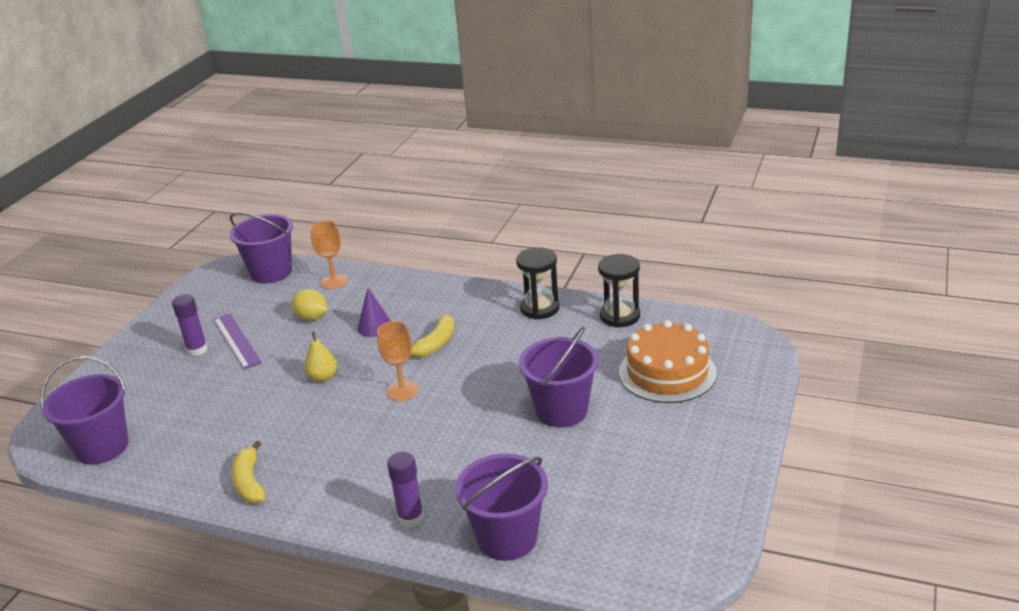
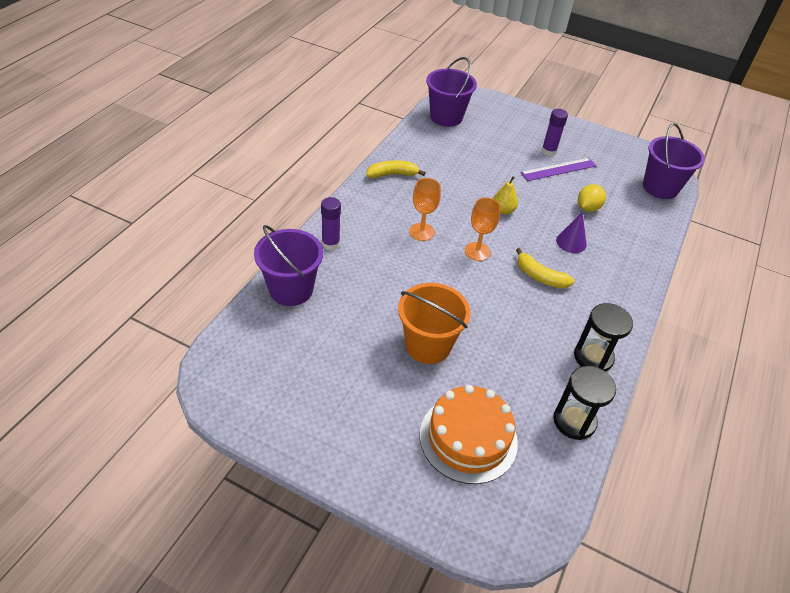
camera: 90 degrees right, 15 degrees up
(334, 281) = (645, 222): orange goblet -> orange goblet (421, 232)
(561, 410) = (428, 345): purple bucket -> orange bucket

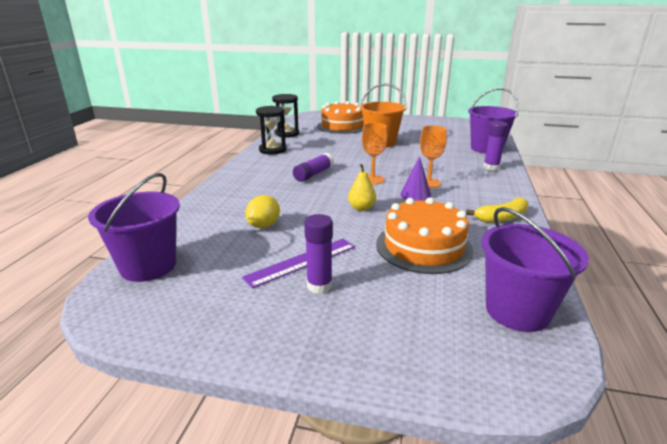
camera: 170 degrees right, 20 degrees down
(472, 163) = (423, 246): none -> orange cake
(540, 276) = (313, 174): yellow banana -> purple glue stick
(571, 242) = (285, 196): purple cone -> purple cone (415, 195)

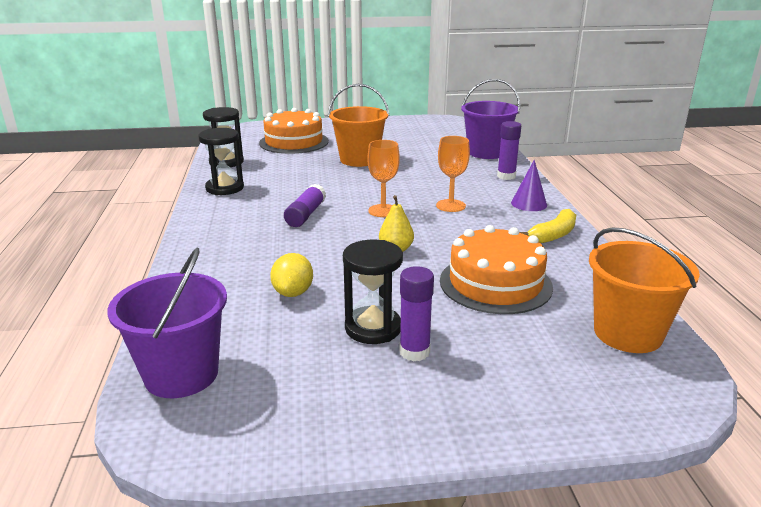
camera: 20 degrees left, 0 degrees up
(301, 261) = (373, 328): purple ruler -> black hourglass
(415, 195) = (446, 223): purple cone -> purple cone (529, 204)
(517, 311) = (627, 333): purple bucket -> orange bucket

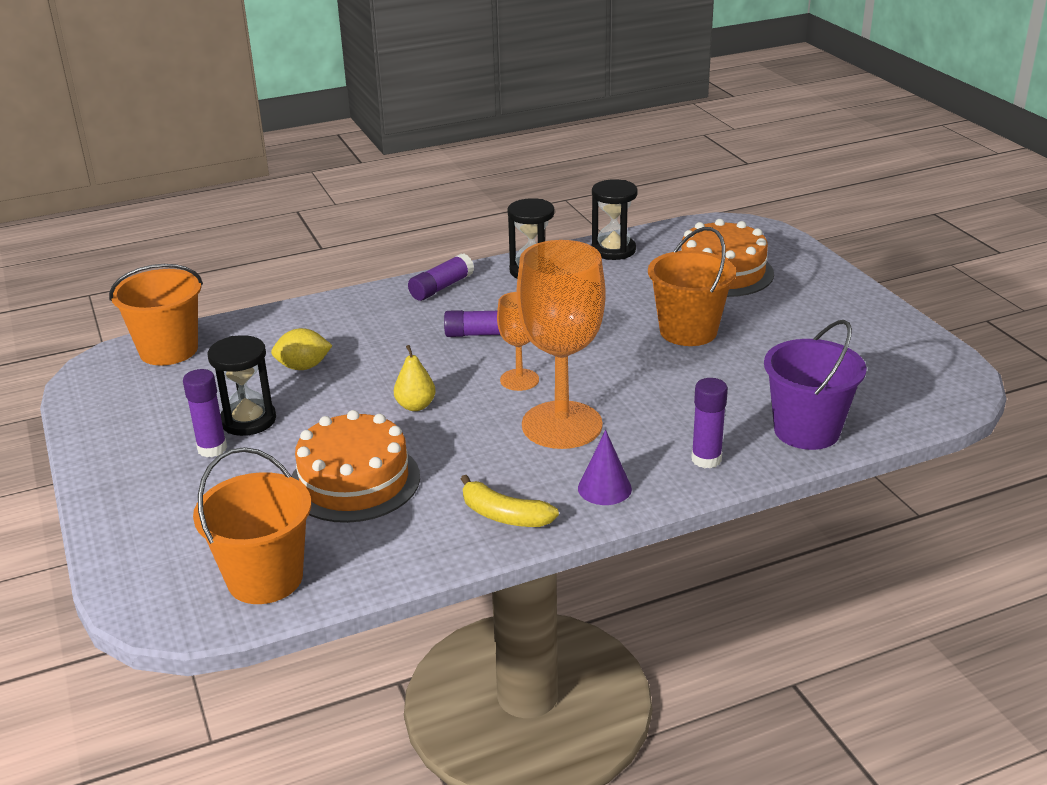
camera: 75 degrees right, 5 degrees up
(181, 374) = (169, 350): purple bucket -> orange bucket
(211, 221) = (441, 287): none -> purple glue stick
(450, 206) = (562, 425): orange goblet -> orange goblet, size x1.95

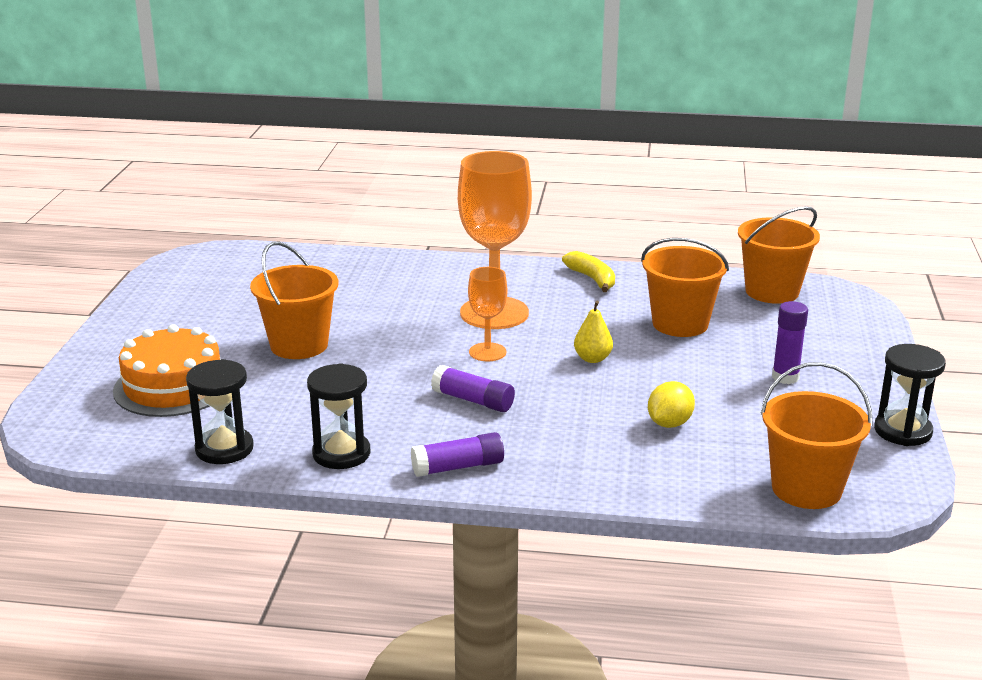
camera: 150 degrees left, 5 degrees down
(248, 420) = (745, 390): black hourglass -> black hourglass (902, 431)
(303, 367) = (669, 423): yellow lemon -> yellow lemon turned 75 degrees counterclockwise
(354, 481) = (680, 324): orange cake -> orange bucket
(604, 488) = (512, 274): purple cone -> none
(706, 459) = (426, 269): purple glue stick -> none
(806, 431) = (338, 263): purple bucket -> none

